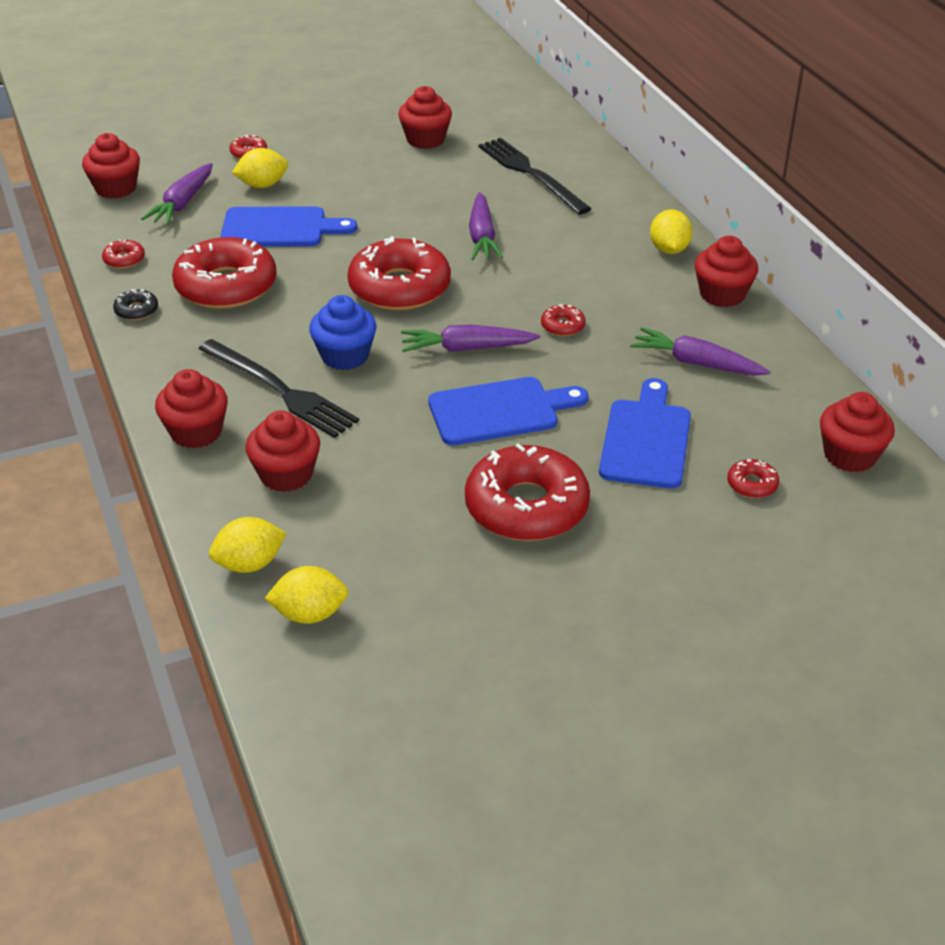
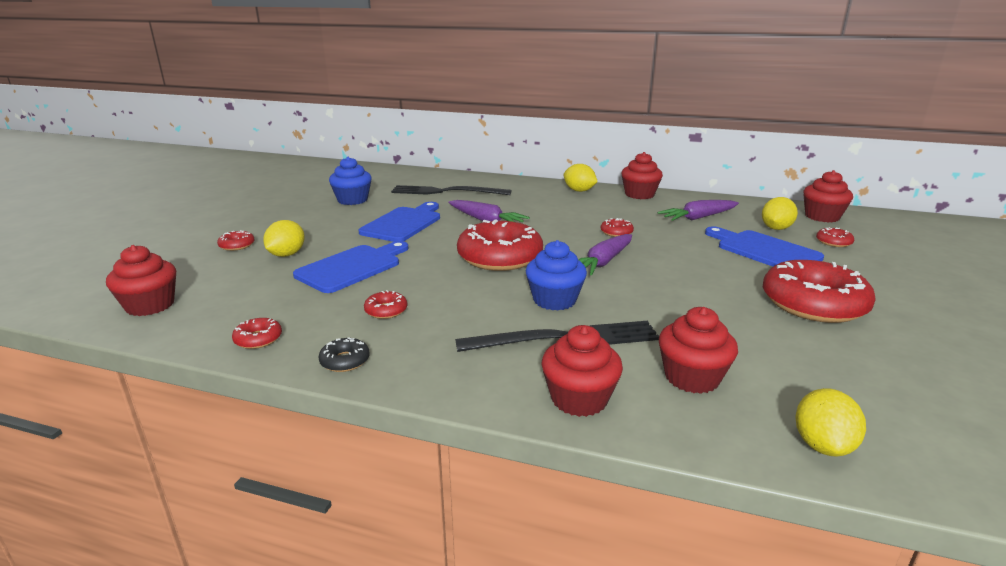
camera: 50 degrees left, 15 degrees down
(182, 203) = (239, 288): purple carrot -> none
(226, 286) = (386, 310): red donut -> red donut, size x0.42
(310, 614) = (922, 440): yellow lemon -> yellow lemon (776, 228)
(425, 139) = (352, 200): red cupcake -> blue cupcake
(499, 411) = (689, 276): blue cutting board -> blue cutting board (403, 223)

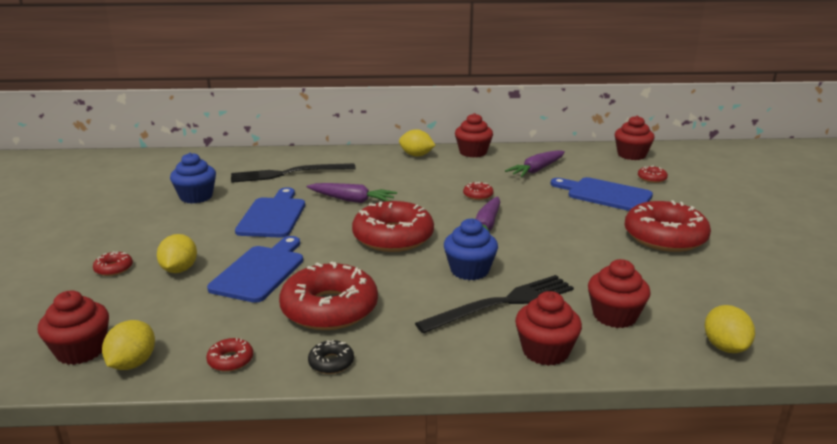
camera: 20 degrees left, 0 degrees up
(386, 310) = (329, 308): red donut -> red donut, size x2.39
(776, 228) = (603, 172): yellow lemon -> yellow lemon (132, 363)

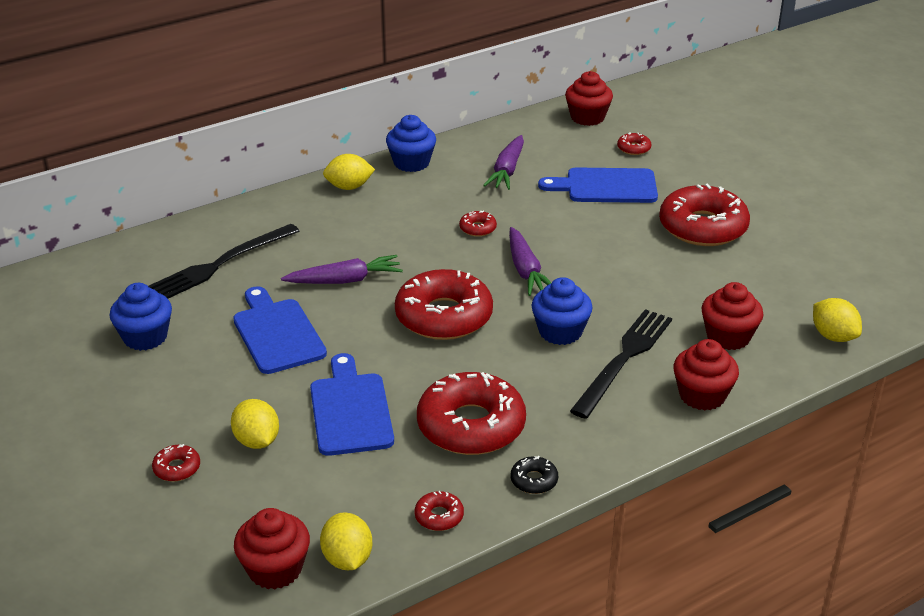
camera: 30 degrees left, 10 degrees up
(473, 152) = (411, 163): red cupcake -> blue cupcake

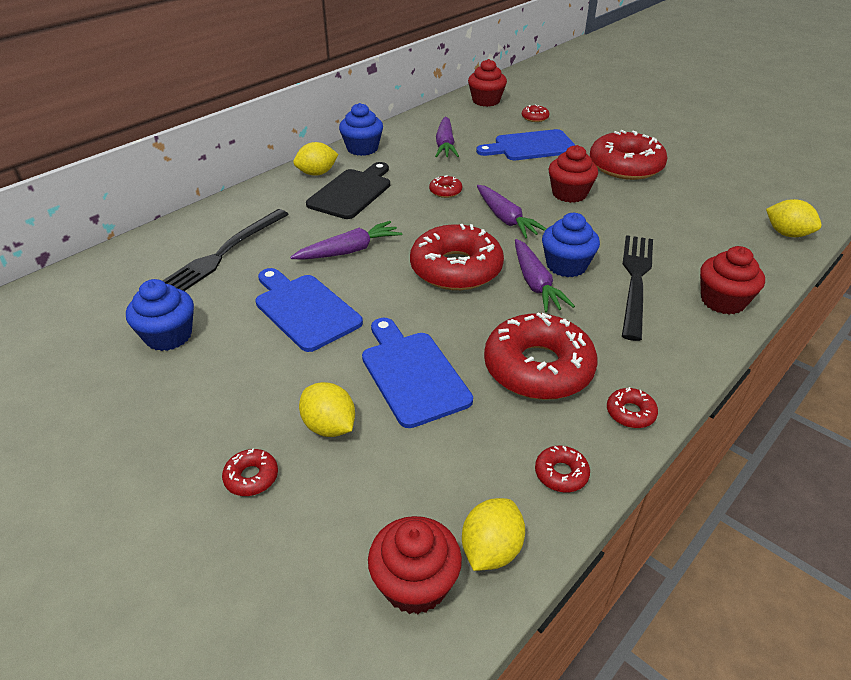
camera: 15 degrees left, 5 degrees up
(347, 559) = (491, 550): yellow lemon -> yellow lemon turned 60 degrees clockwise
(376, 215) = (352, 192): none -> black cutting board
(516, 345) = (535, 283): none -> purple carrot
(534, 480) = (630, 413): black donut -> red donut
(728, 337) = (707, 247): red cupcake -> red cupcake (569, 194)

